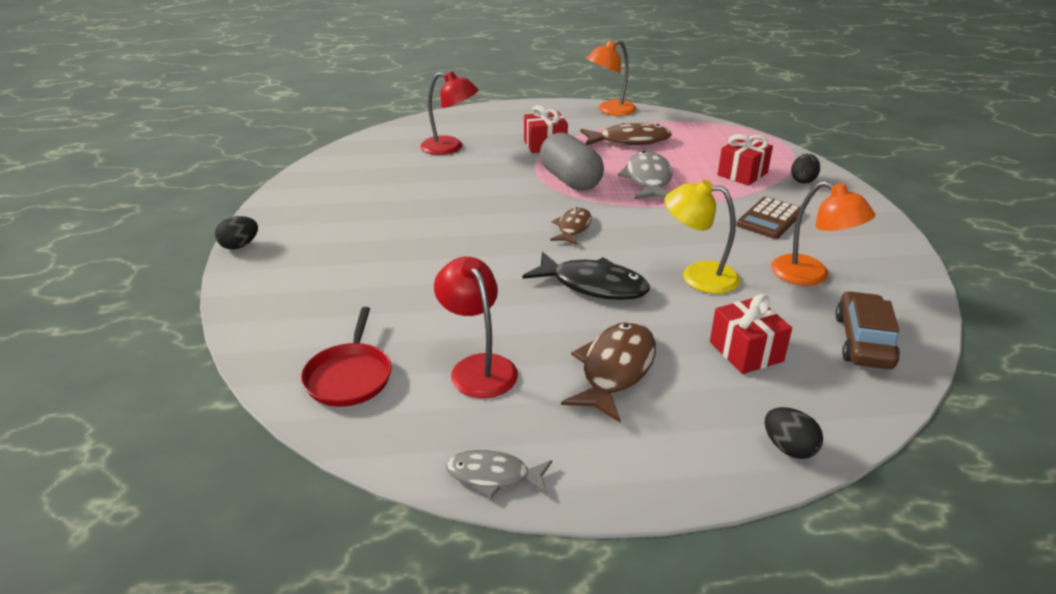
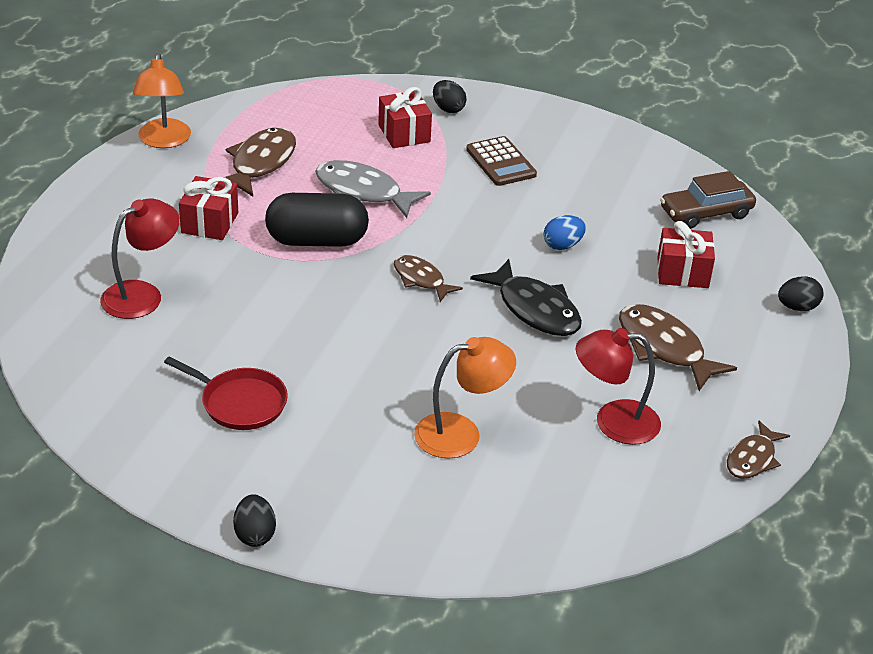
camera: 65 degrees left, 5 degrees up
(349, 376) = (577, 505): red pan -> red pan (240, 403)
(493, 476) = (752, 458): grey fish -> brown fish
(570, 180) = (317, 240): grey capsule -> black capsule
(593, 285) = (534, 309): black fish -> black fish turned 90 degrees clockwise
(698, 276) = (562, 245): yellow lamp -> blue egg
(811, 275) = (605, 189): orange lamp -> orange lamp (461, 433)
(863, 341) = (705, 213): brown car -> brown car turned 60 degrees counterclockwise

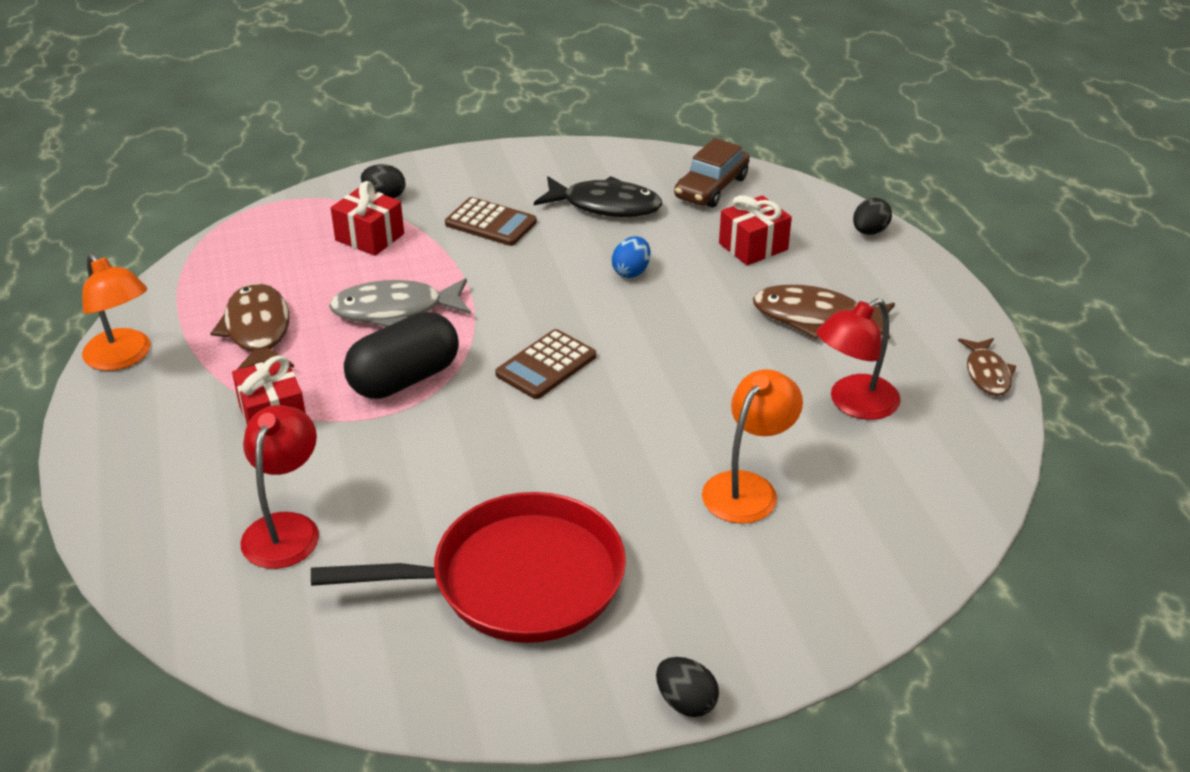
camera: 35 degrees left, 0 degrees up
(240, 403) = (517, 580): red pan -> red pan, size x1.82
(421, 279) = (546, 365): brown fish -> brown calculator
(534, 309) = (675, 340): black fish -> black fish (605, 205)

